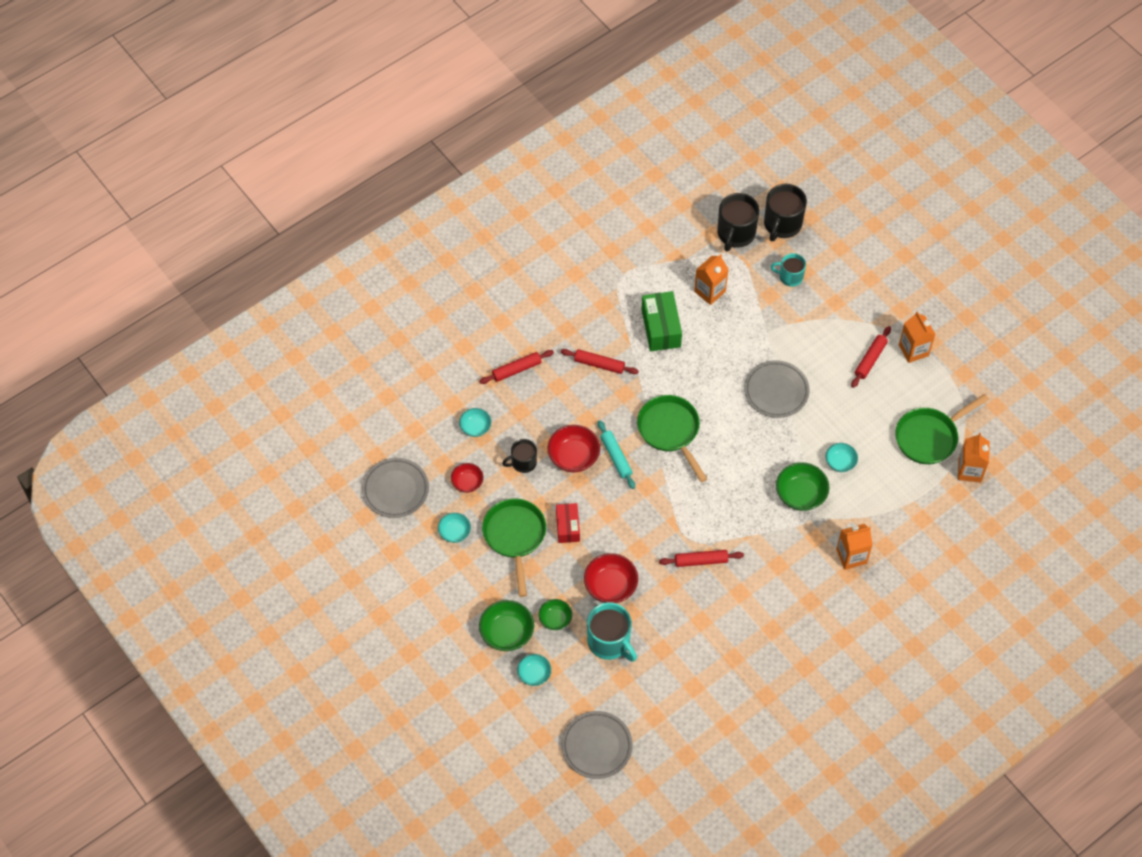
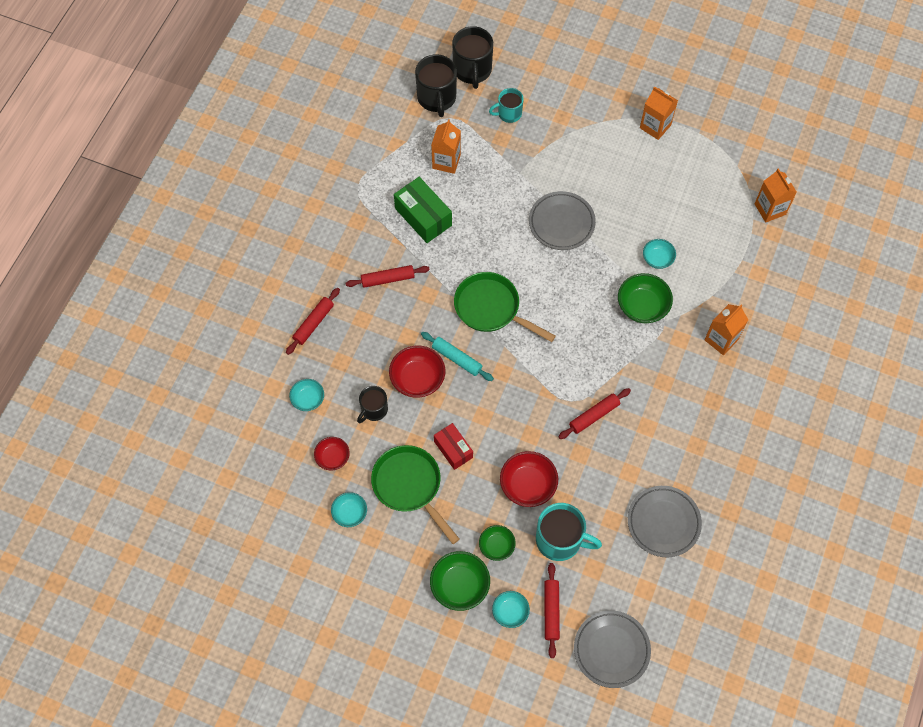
camera: 30 degrees left, 5 degrees up
(395, 490) = (267, 502): grey plate -> grey plate (663, 522)
(870, 359) = (624, 153): red rolling pin -> red rolling pin (551, 611)
(929, 437) = (718, 196): green pan -> none

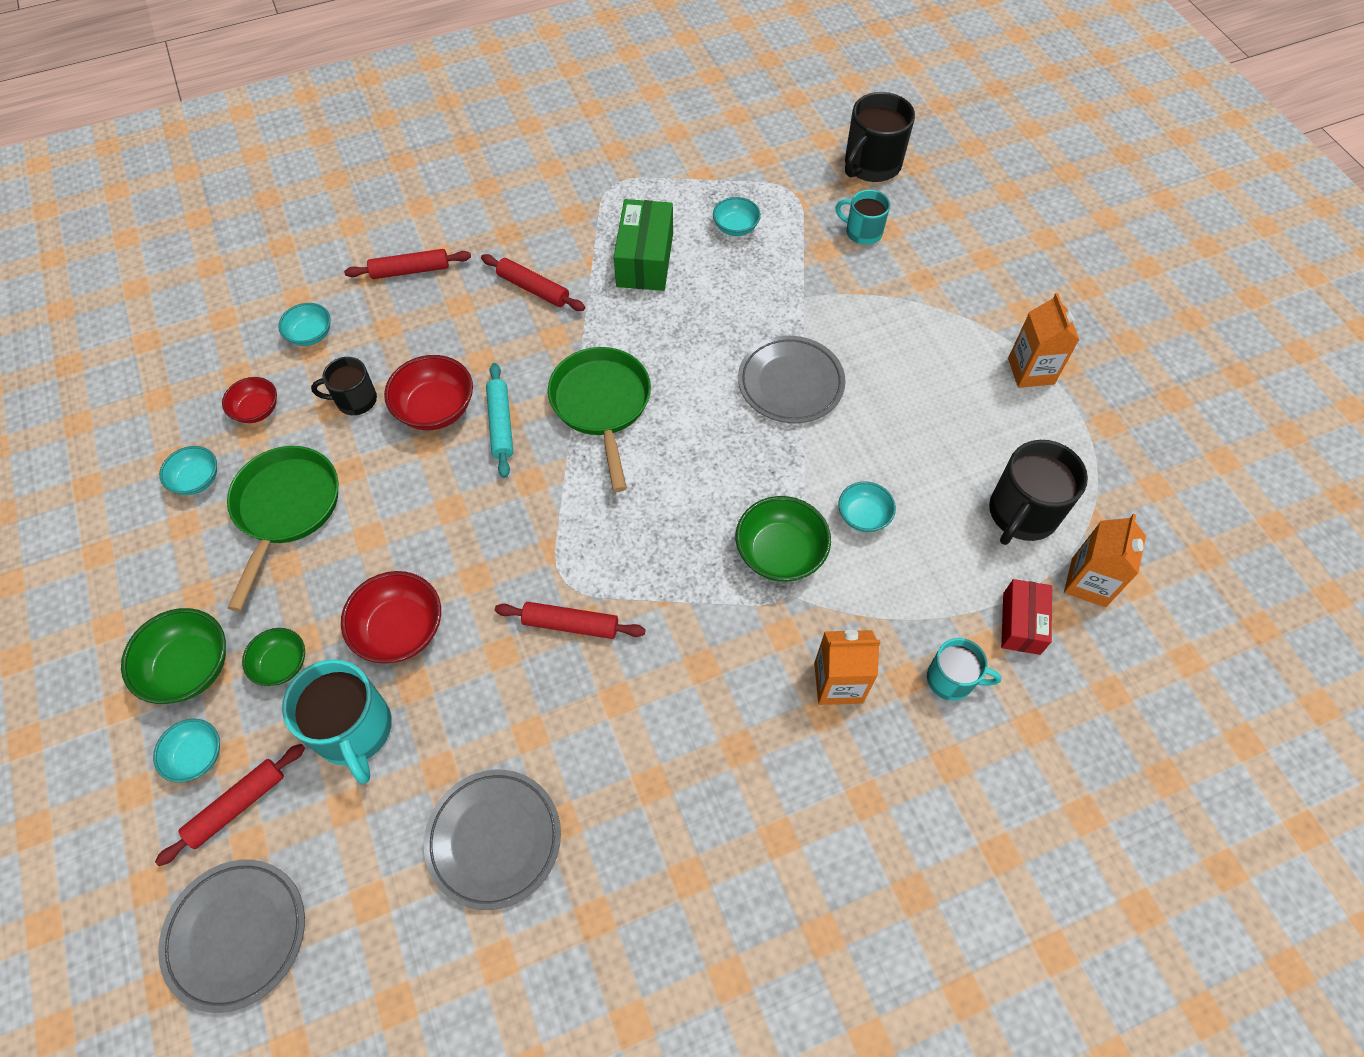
camera: 45 degrees right, 5 degrees down
(436, 98) = (799, 163): black mug -> black mug (1022, 513)
(446, 161) = (735, 227): orange carton -> turquoise bowl
(453, 449) = (376, 514): red box -> red box (1021, 623)
(760, 298) = (951, 679): none -> turquoise mug

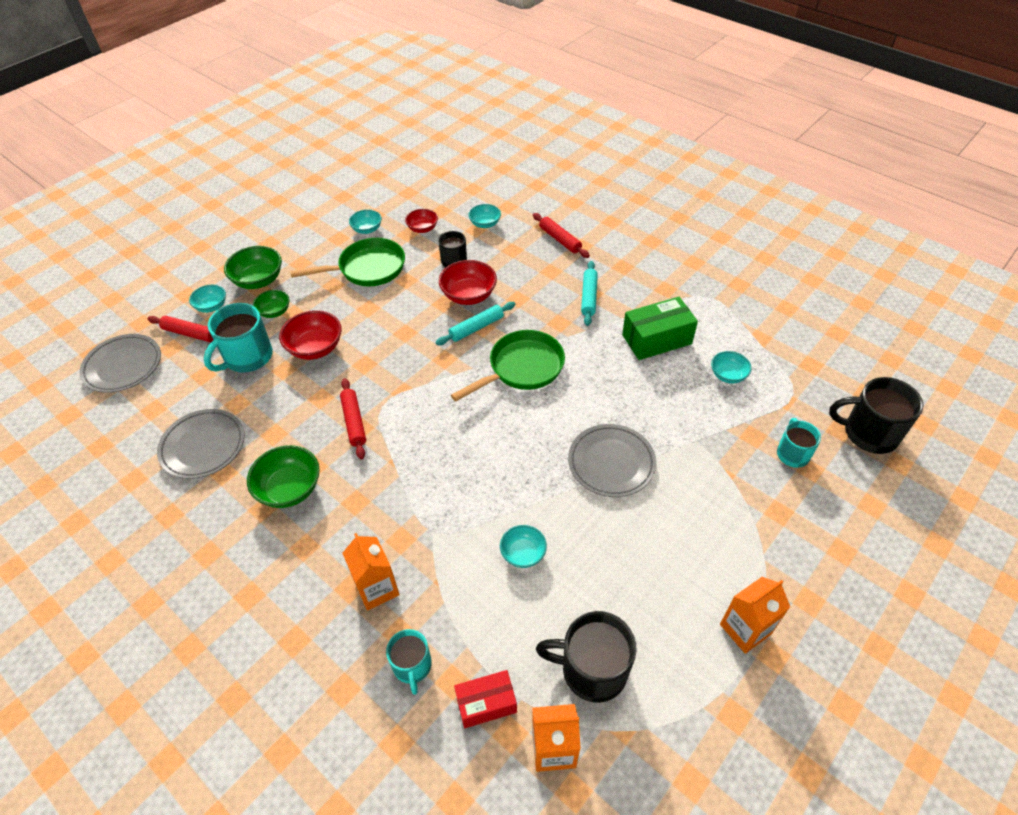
camera: 65 degrees right, 10 degrees down
(533, 289) = (589, 297): red rolling pin -> turquoise rolling pin
(780, 553) = (463, 513): green bowl -> green bowl (290, 489)

